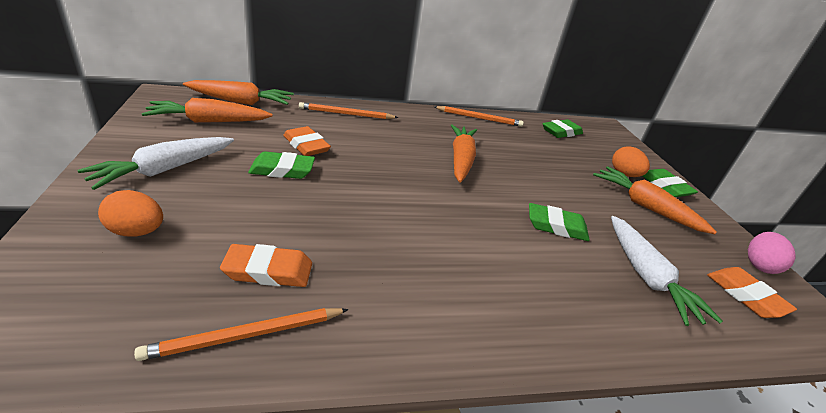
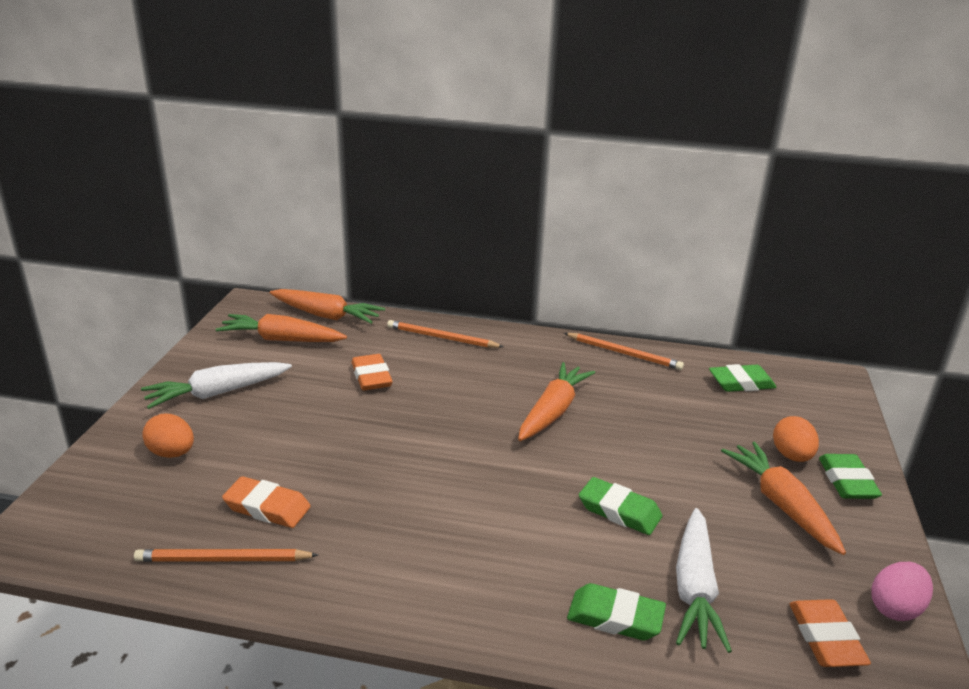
camera: 25 degrees right, 5 degrees down
(282, 170) = (331, 404): green eraser -> green eraser (615, 617)

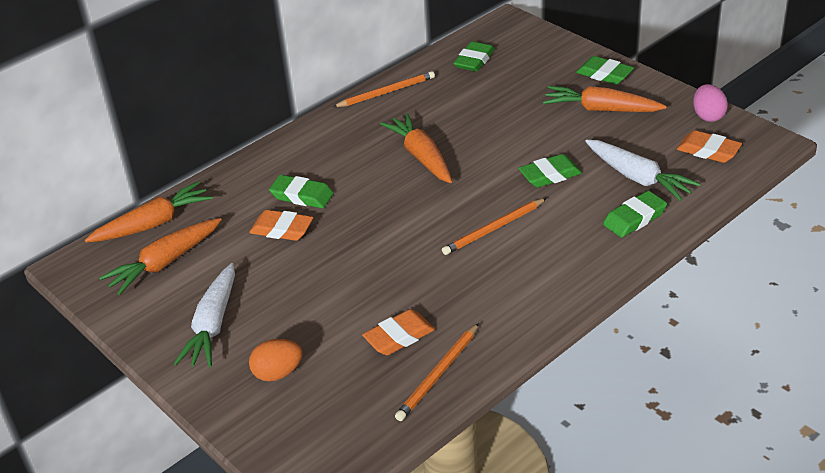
camera: 50 degrees left, 10 degrees up
(427, 368) = (302, 196): none -> green eraser
(442, 338) = (265, 171): orange pencil -> orange pencil (494, 229)
(791, 456) = (564, 81): orange egg -> none

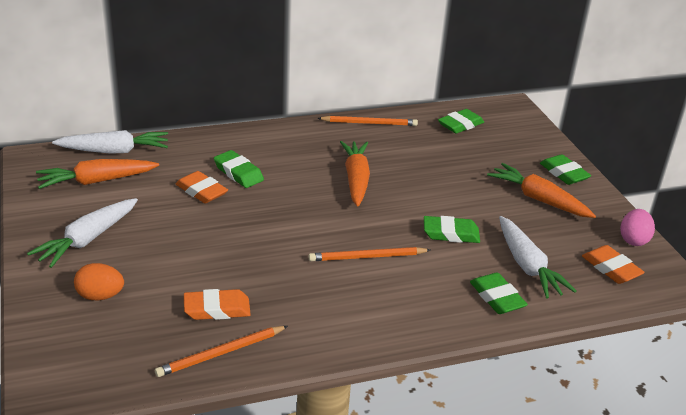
camera: 20 degrees right, 5 degrees down
(153, 224) = (114, 151): orange carrot -> white carrot
(634, 218) = (497, 297): green eraser -> green eraser turned 75 degrees clockwise

